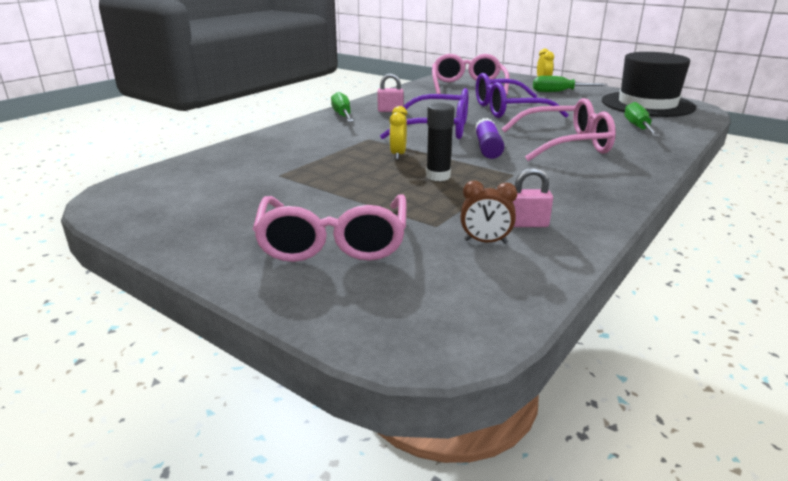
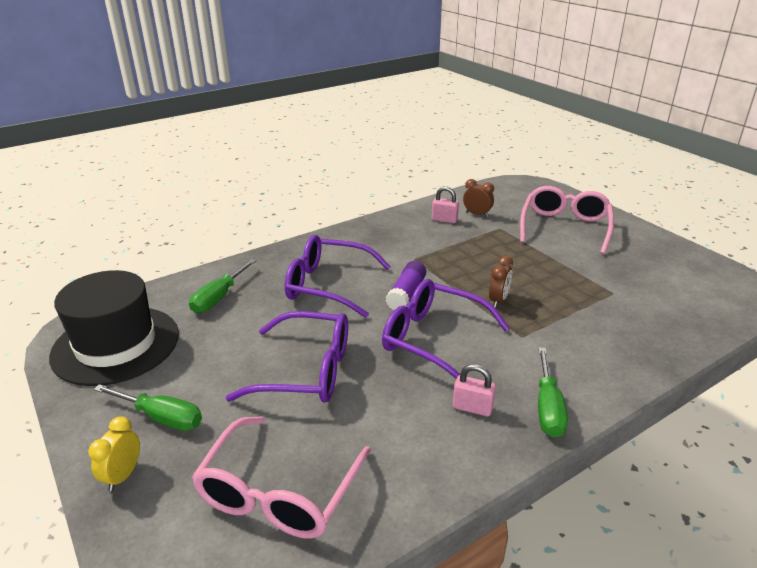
camera: 160 degrees left, 5 degrees up
(398, 155) = (498, 300): yellow clock -> brown clock
(438, 176) = (475, 266): black glue stick -> none
(564, 144) = (329, 285): pink glasses -> purple glasses

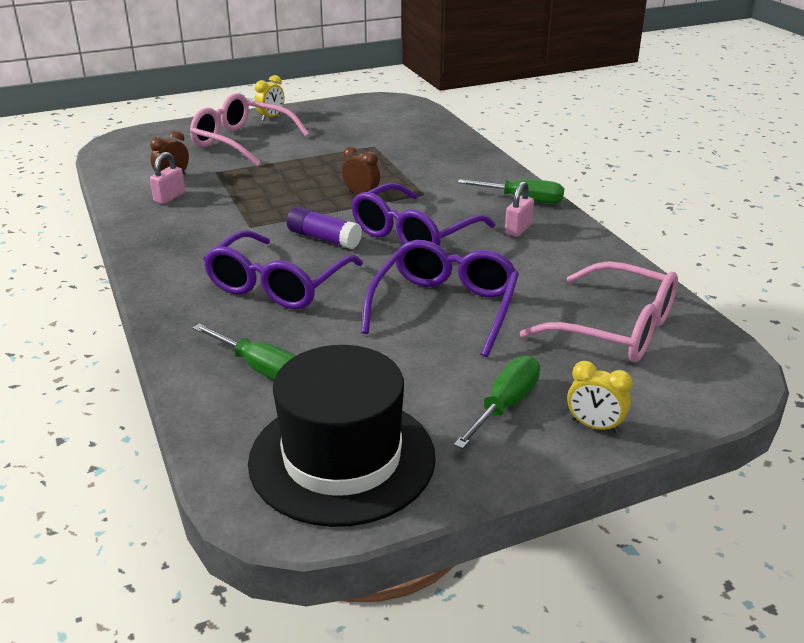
camera: 80 degrees left, 0 degrees up
(629, 231) = (271, 117): none -> yellow clock

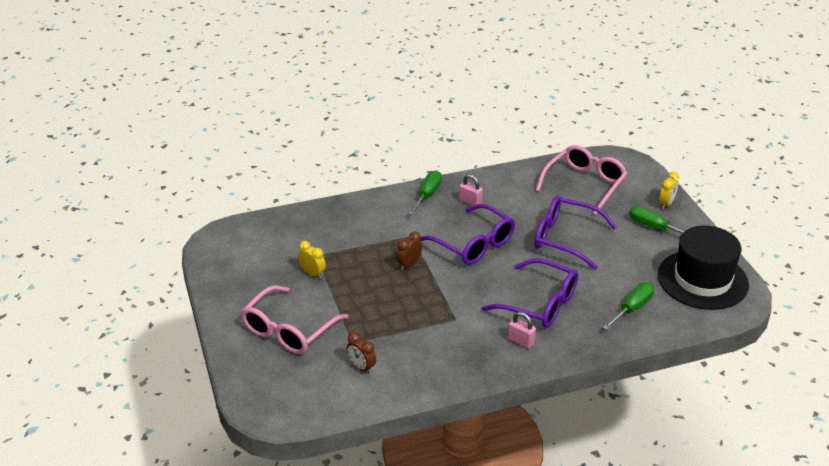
camera: 85 degrees left, 5 degrees up
(169, 197) = (400, 365): pink padlock -> pink padlock (520, 341)
(271, 117) = (233, 313): yellow clock -> yellow clock (313, 273)
(323, 238) = (477, 283): purple glue stick -> none

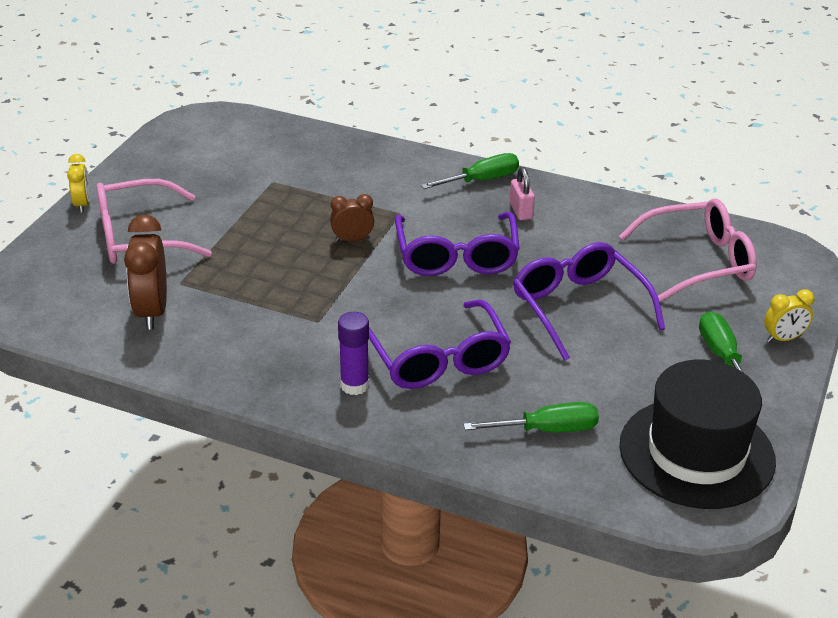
camera: 40 degrees right, 0 degrees up
(313, 273) = (242, 197): yellow clock -> yellow clock (82, 204)
(361, 367) = (151, 311): brown clock -> brown clock, size x1.75
(520, 341) = (354, 385): pink padlock -> purple glue stick

